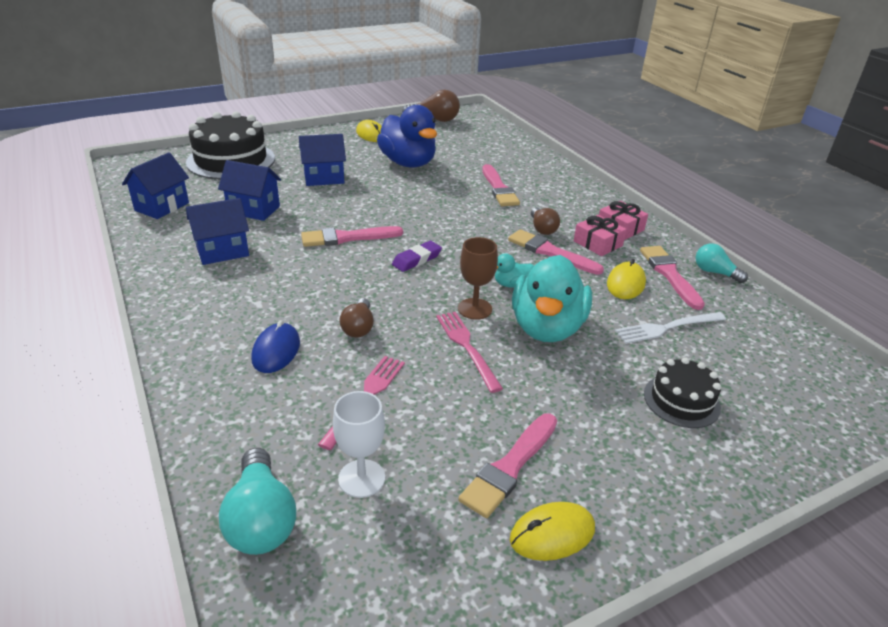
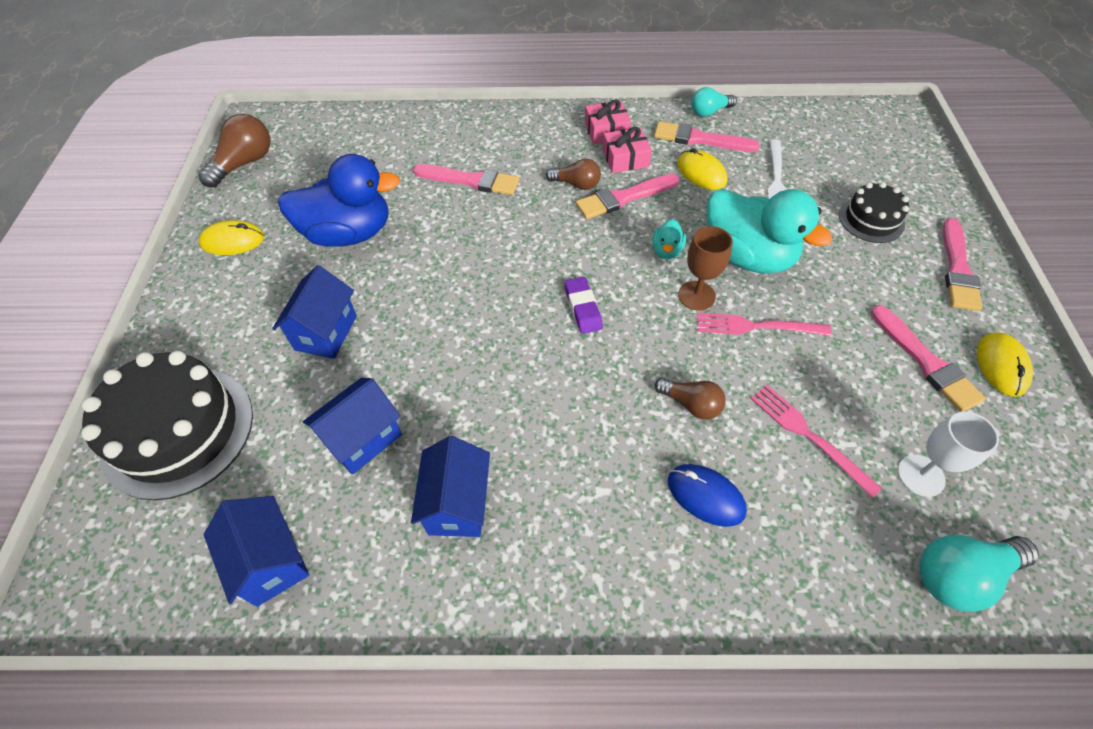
camera: 60 degrees left, 20 degrees up
(261, 519) = (960, 575): turquoise light bulb -> turquoise light bulb turned 150 degrees clockwise
(347, 238) = (499, 356): pink brush -> pink brush (957, 269)

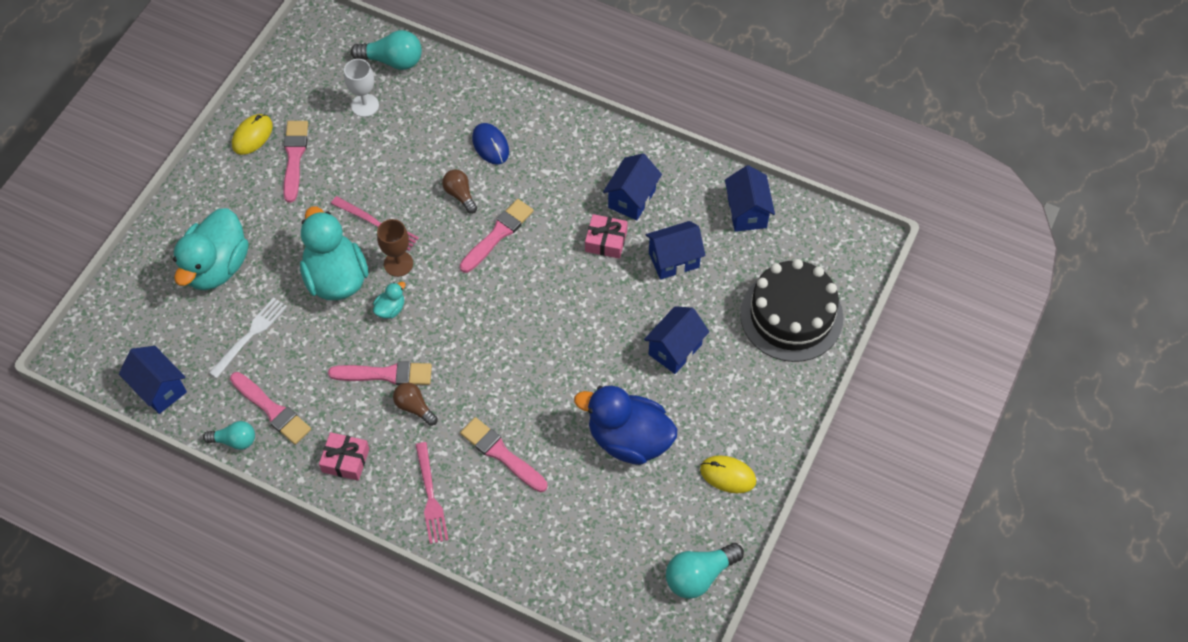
camera: 155 degrees left, 5 degrees up
(244, 163) = (699, 575): brown light bulb -> turquoise light bulb
(583, 308) = (484, 289): purple eraser -> none
(625, 158) = (353, 418): pink gift -> pink gift (606, 241)
(701, 173) = (303, 371): yellow mouse -> none
(806, 119) = (159, 389): none -> blue house
(807, 435) = (406, 150): pink fork -> pink fork (431, 497)
(871, 220) = (216, 267): black cake -> turquoise duck
(957, 269) = (202, 203): pink brush -> pink brush (498, 234)

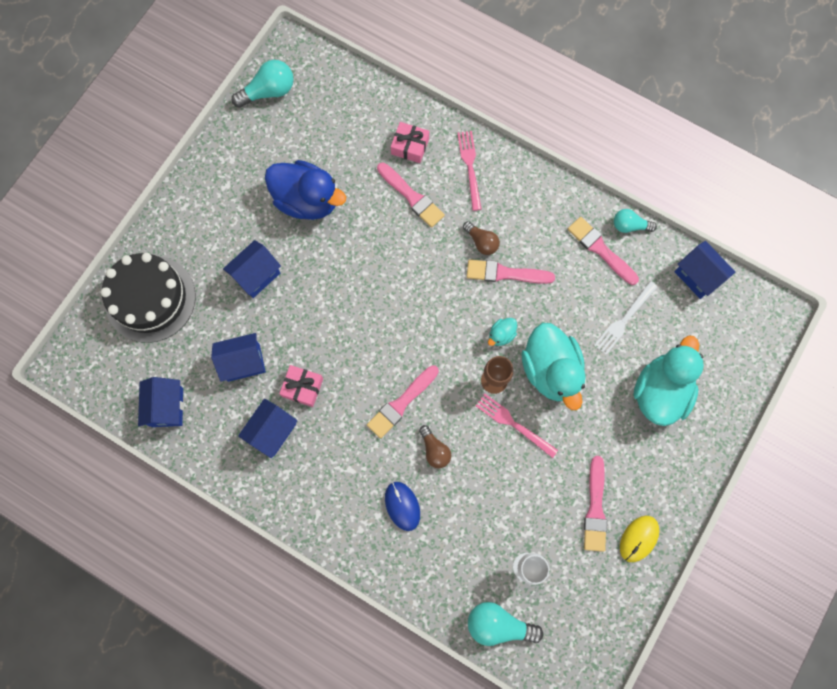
camera: 175 degrees left, 15 degrees up
(345, 460) = (538, 202): pink gift -> pink gift (410, 146)
(728, 475) = (232, 165): yellow mouse -> none

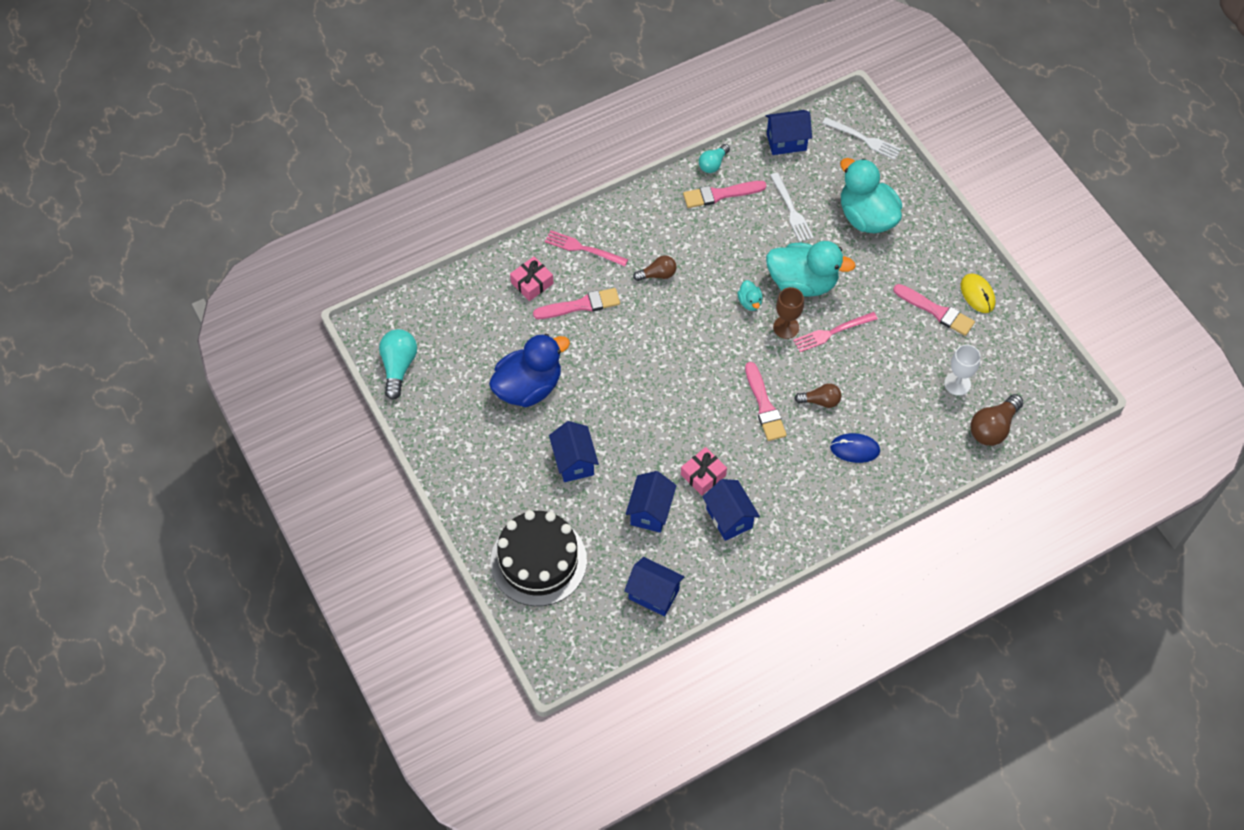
camera: 60 degrees left, 15 degrees down
(498, 624) = (993, 428): turquoise light bulb -> brown light bulb
(505, 273) = (697, 272): pink brush -> none
(748, 345) = (864, 139): none -> white fork

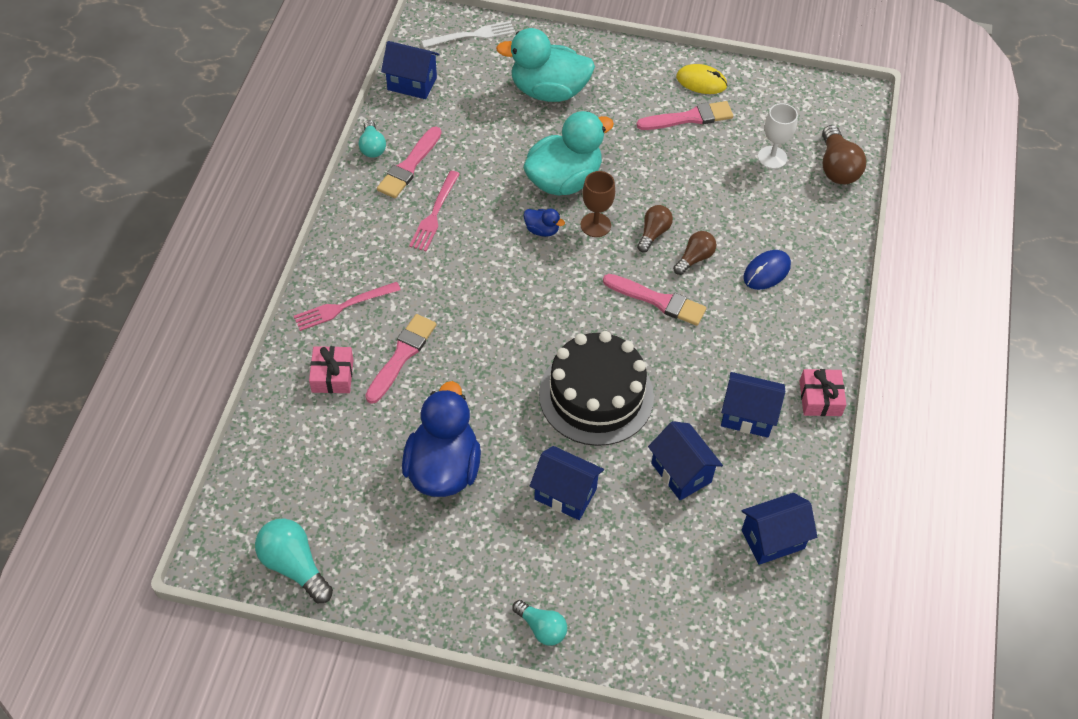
camera: 50 degrees left, 5 degrees down
(477, 516) = (541, 628): none -> turquoise light bulb
(538, 561) = (645, 611): black cake -> black cake (596, 395)
(657, 274) = (437, 273): brown light bulb -> brown light bulb (653, 233)
(703, 475) = (683, 401): pink gift -> pink gift (820, 398)
(749, 302) = (542, 230): turquoise duck -> blue duck
(786, 142) = (412, 83): blue house -> blue house turned 75 degrees clockwise
(792, 210) = (484, 132): white fork -> none
(831, 333) = (635, 199): pink fork -> pink fork (434, 214)

